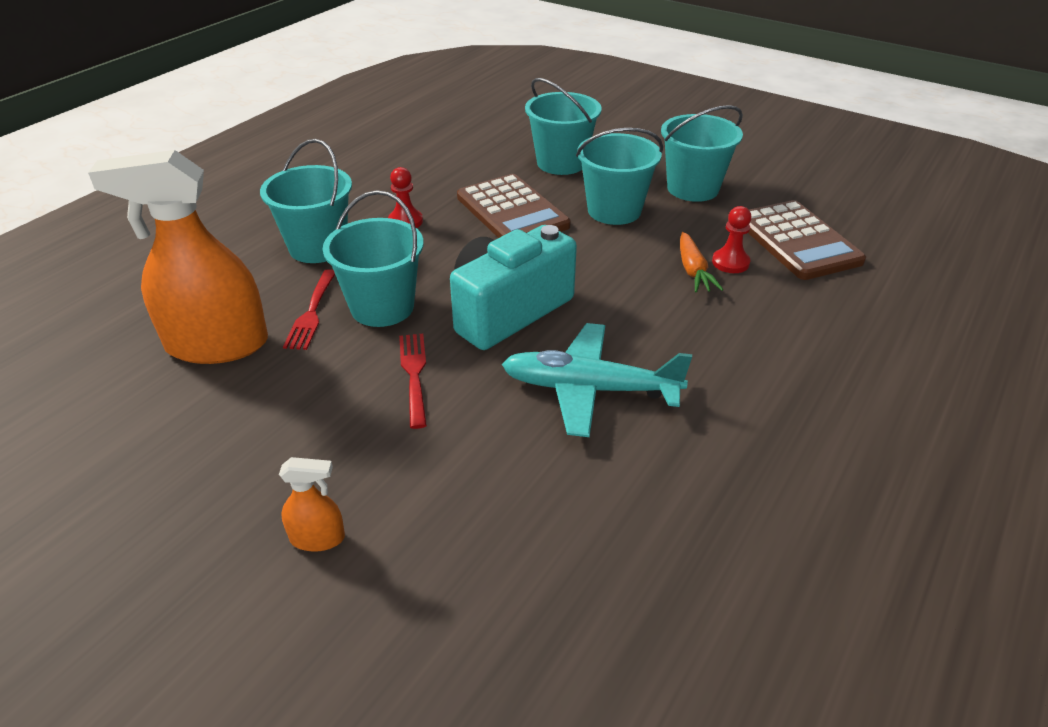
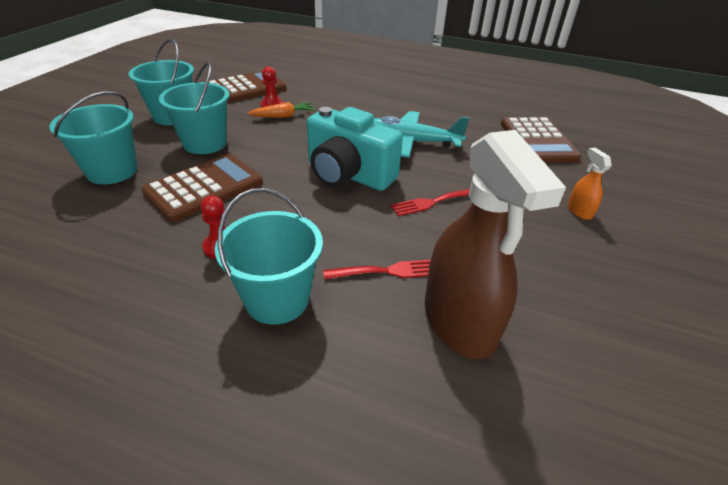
camera: 105 degrees left, 0 degrees up
(217, 344) = (459, 321): orange spray bottle -> brown spray bottle
(382, 307) = (365, 232): turquoise bucket -> none
(563, 588) = (538, 141): none -> brown calculator
(590, 389) = (410, 142): turquoise plane -> turquoise plane turned 105 degrees clockwise

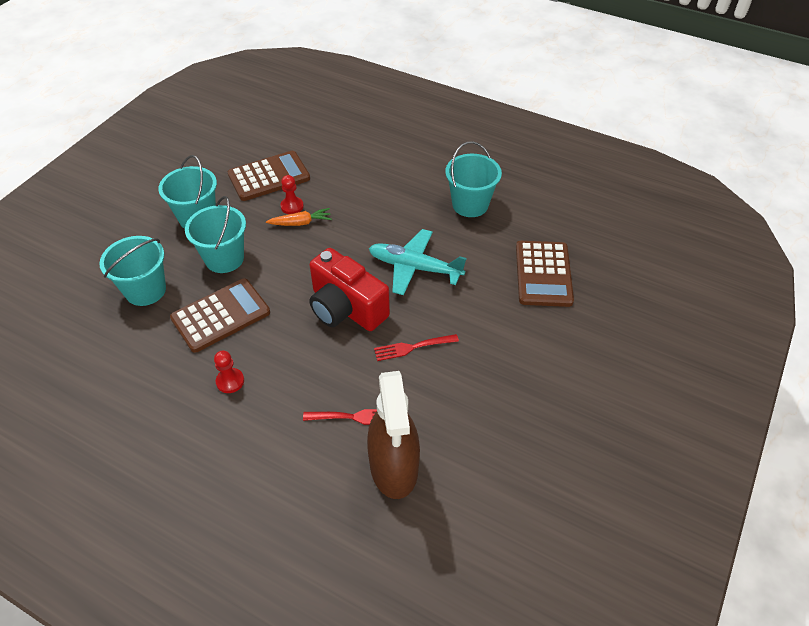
camera: 10 degrees right, 10 degrees up
(277, 299) = (266, 434): turquoise bucket -> turquoise bucket (470, 204)
(348, 174) = (346, 308): turquoise camera -> red camera
(579, 211) = (540, 368): orange spray bottle -> none

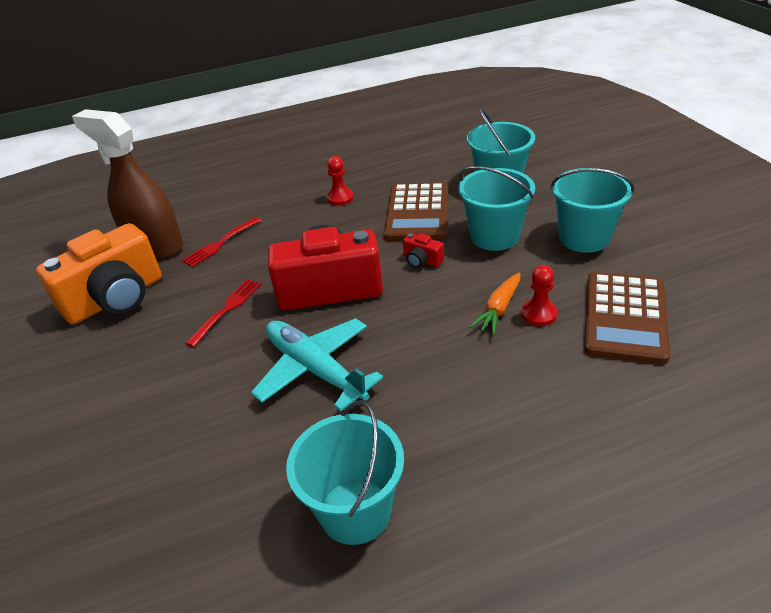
camera: 135 degrees right, 10 degrees down
(280, 279) = (422, 261): none -> red camera
(415, 268) = (316, 369): turquoise plane -> turquoise plane turned 105 degrees counterclockwise
(466, 427) = (116, 298): none -> orange camera
(543, 274) = (145, 496): brown calculator -> none

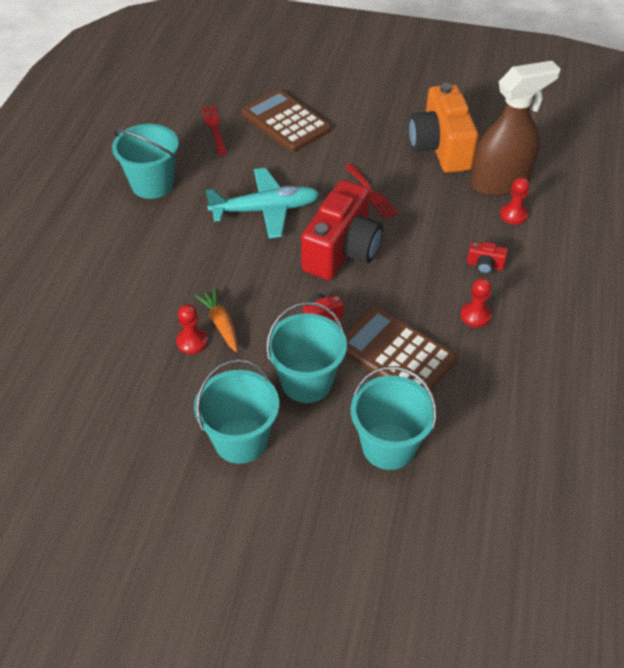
camera: 120 degrees right, 10 degrees up
(200, 223) = (513, 215): none -> red pawn
(220, 243) = (467, 216): red fork -> red fork (214, 128)
(279, 213) = (485, 265): none -> red camera
(625, 317) = (135, 385): brown calculator -> brown calculator (285, 122)

